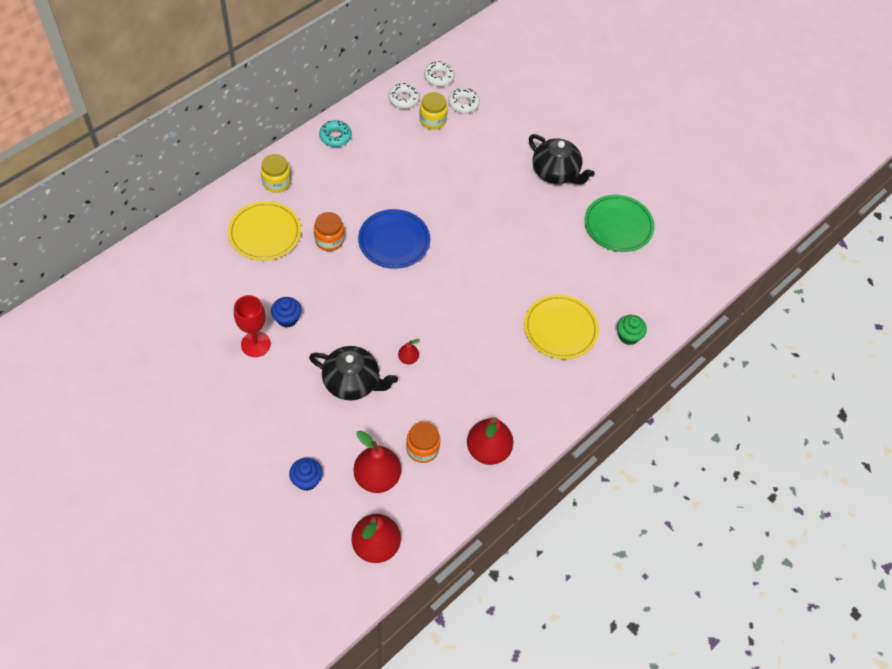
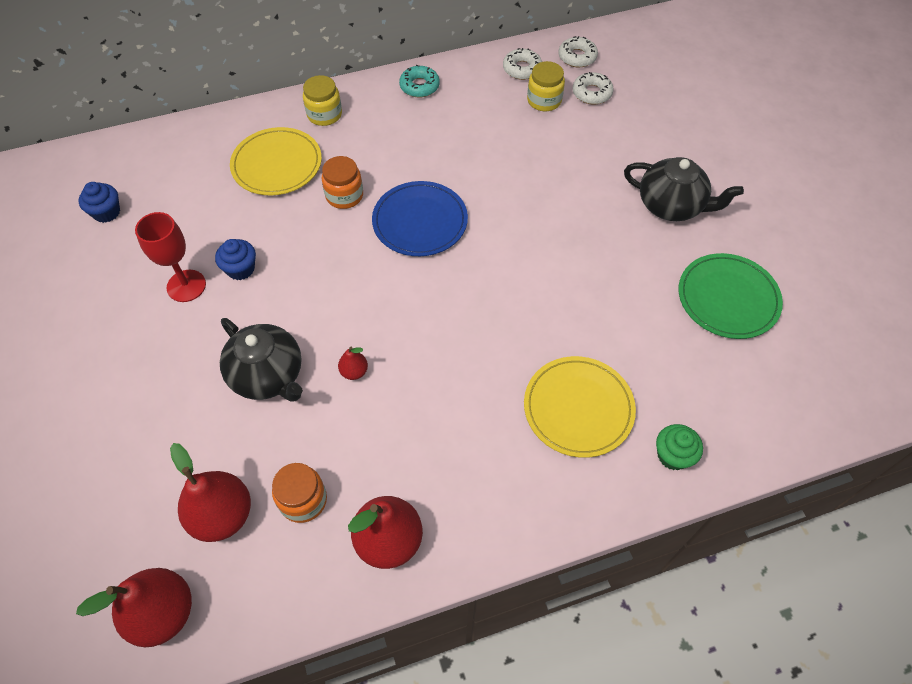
camera: 30 degrees right, 0 degrees up
(307, 480) = (136, 480): blue cupcake -> blue cupcake (106, 212)
(556, 173) = (671, 205): black teapot -> black teapot turned 45 degrees counterclockwise

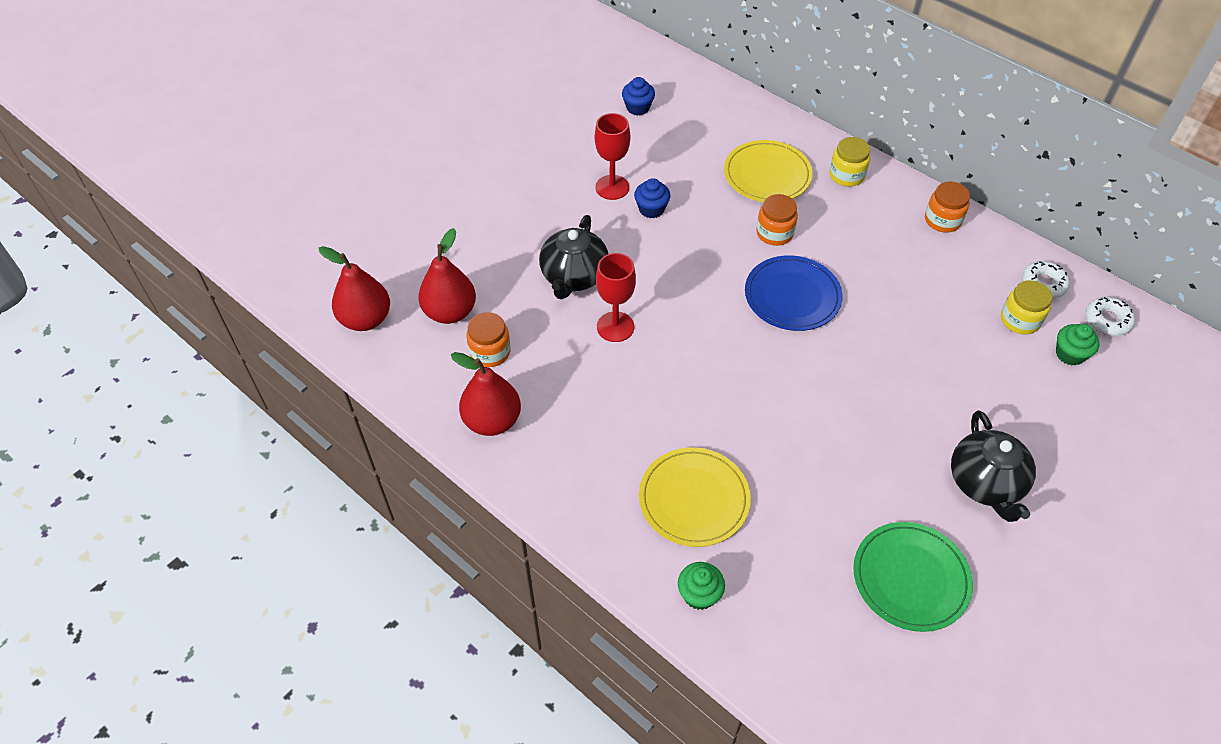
camera: 60 degrees right, 5 degrees down
(354, 371) = (615, 327): red pear -> red goblet
(419, 86) = (942, 220): turquoise donut -> orange jar
(592, 93) = (1069, 354): white donut -> green cupcake

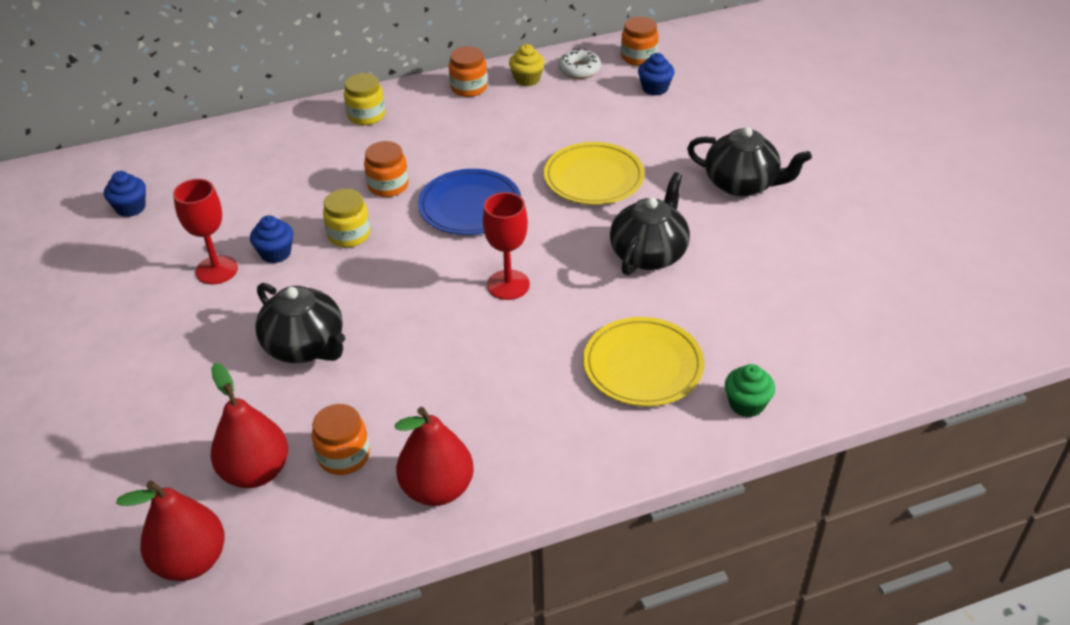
camera: 60 degrees left, 10 degrees down
(615, 327) = (399, 340): red goblet -> red goblet (508, 285)
(767, 175) = (315, 160): yellow plate -> yellow plate (594, 178)
(830, 447) = (649, 253): none -> black teapot
(910, 578) = (804, 264): green plate -> none
(992, 254) = (527, 79): none -> yellow cupcake
(1020, 320) = (603, 96): yellow jar -> yellow jar (349, 235)
(1069, 354) = (655, 88): green cupcake -> blue cupcake
(1107, 320) = (639, 57): white donut -> orange jar

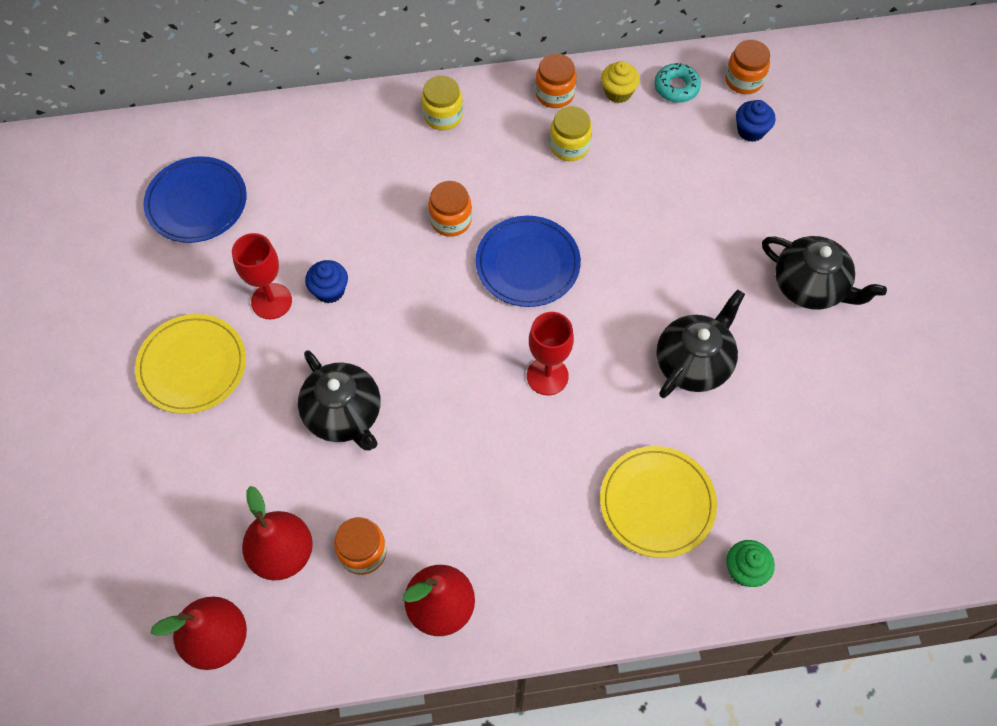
camera: 10 degrees right, 20 degrees up
(131, 208) = (197, 202): blue cupcake -> blue plate
(349, 235) = (403, 280): yellow jar -> yellow jar (569, 146)
(579, 69) = (676, 87): white donut -> turquoise donut
(594, 178) = (659, 248): yellow plate -> yellow plate (192, 366)

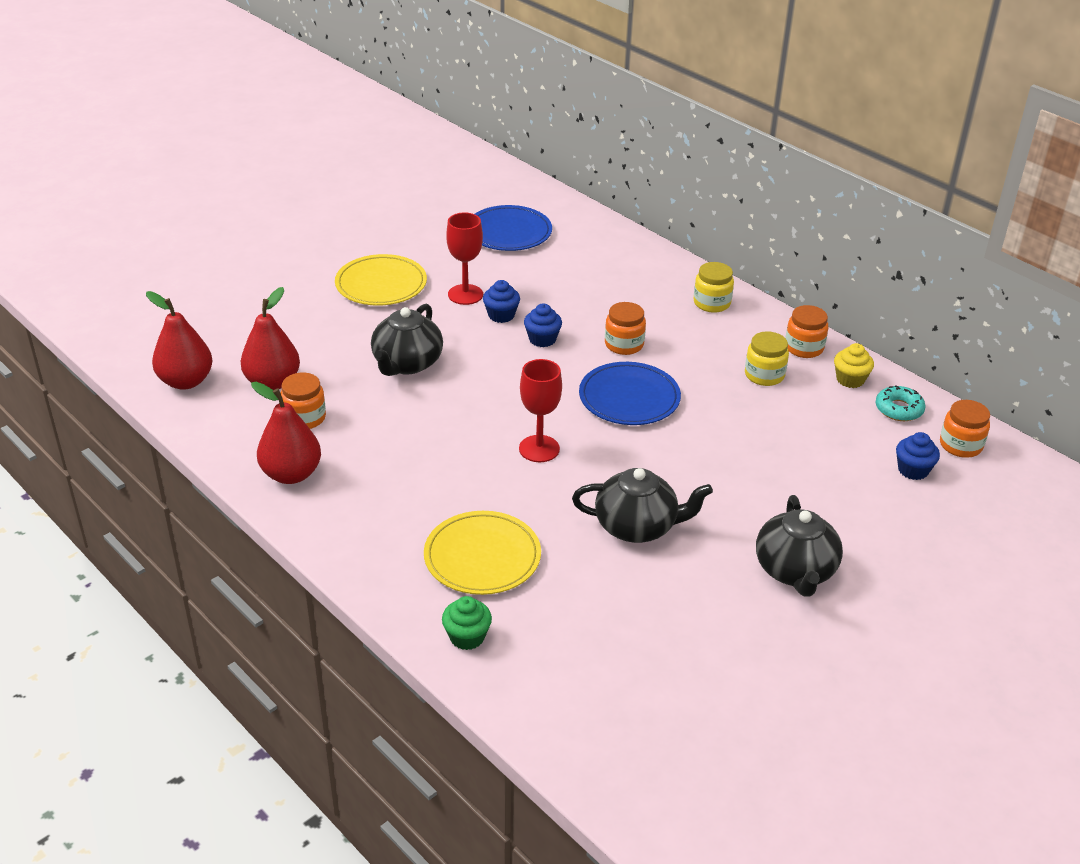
camera: 55 degrees right, 25 degrees down
(393, 279) = (542, 339): none -> blue cupcake

